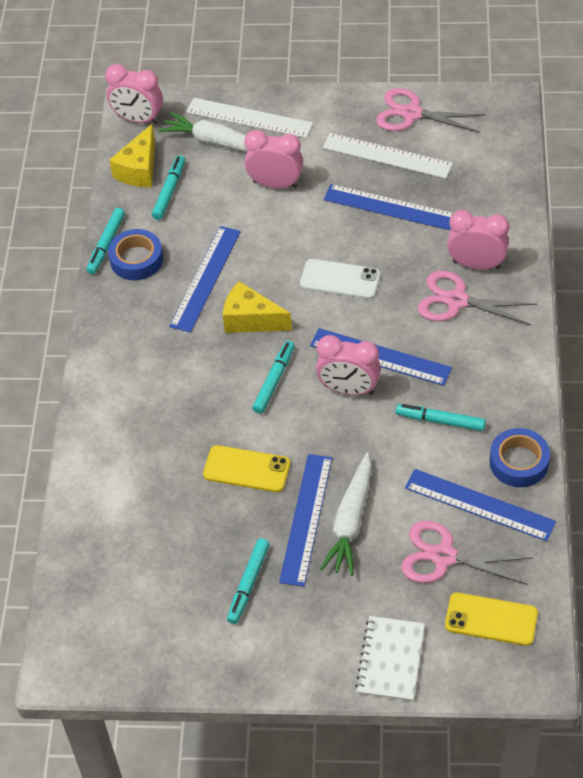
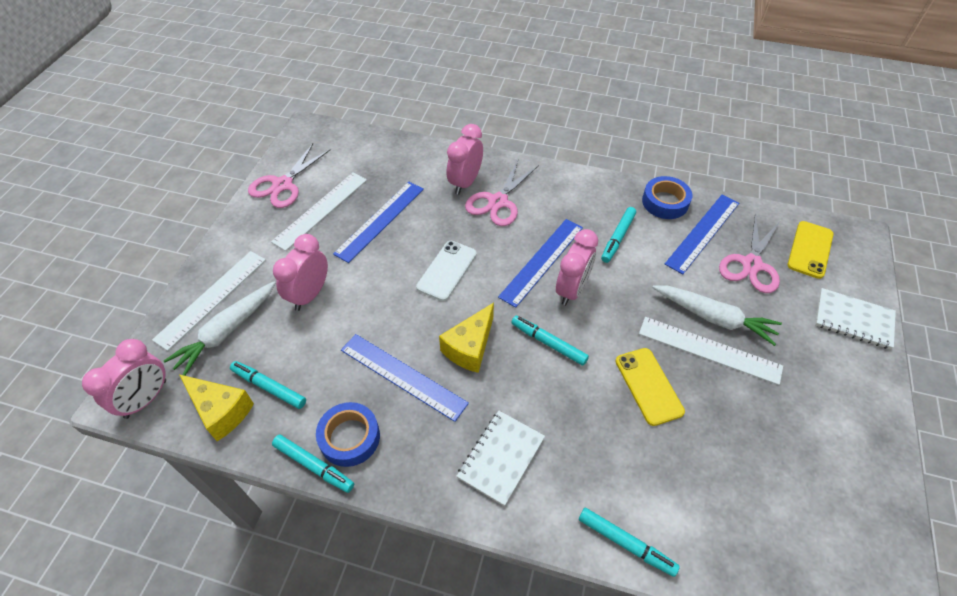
camera: 80 degrees left, 0 degrees up
(143, 367) = (501, 458): none -> white notebook
(246, 469) = (648, 386): yellow phone -> yellow phone turned 45 degrees counterclockwise
(248, 584) = (780, 410): turquoise marker -> turquoise marker (626, 543)
(306, 519) = (709, 350): blue ruler -> white ruler

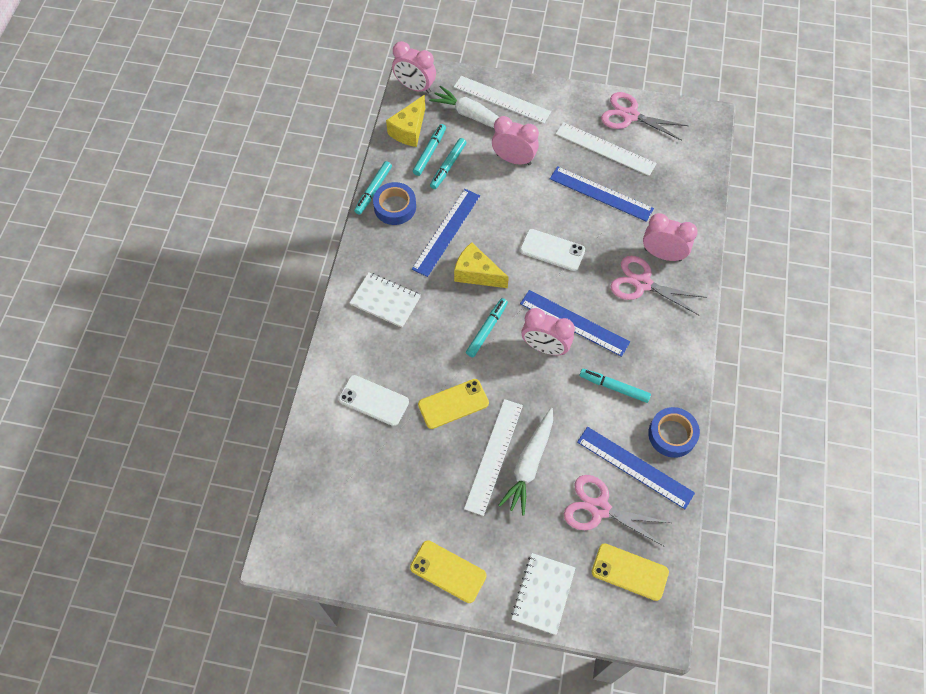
camera: 85 degrees right, 10 degrees up
(626, 543) = (327, 381): turquoise marker -> turquoise marker (448, 166)
(651, 480) = (373, 400): none -> white phone
(856, 406) = (448, 571): none -> yellow phone

